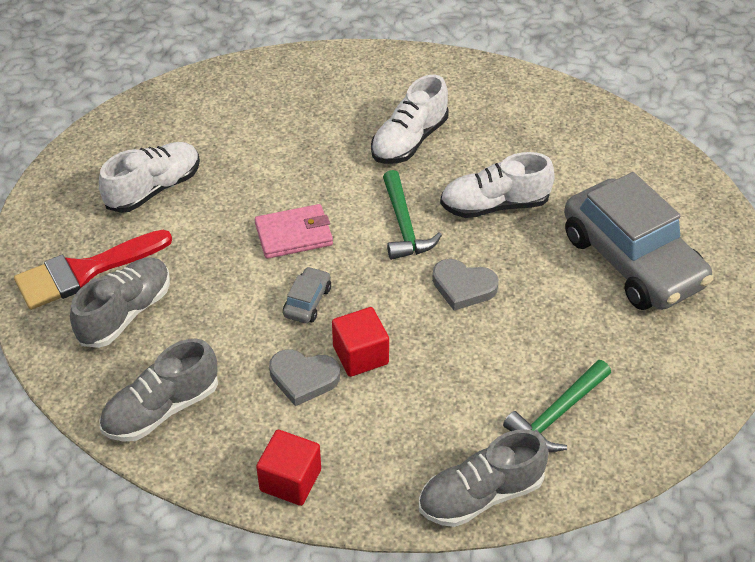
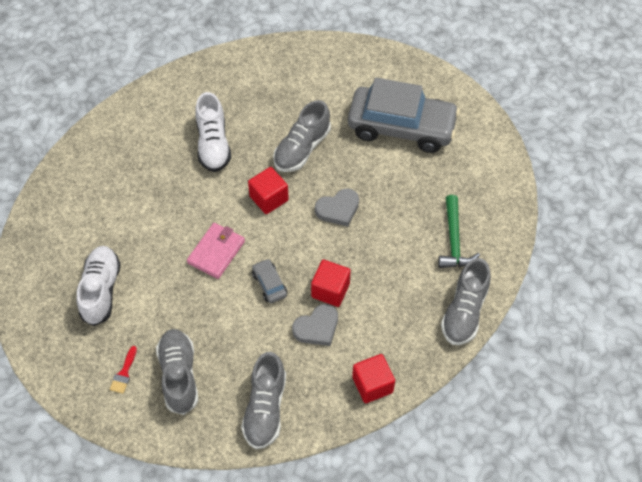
camera: 45 degrees left, 10 degrees up
(84, 271) = (124, 373): red brush -> red brush, size x0.42
(404, 225) = (269, 198): green hammer -> red cube
(494, 205) = (302, 148): white shoe -> grey shoe

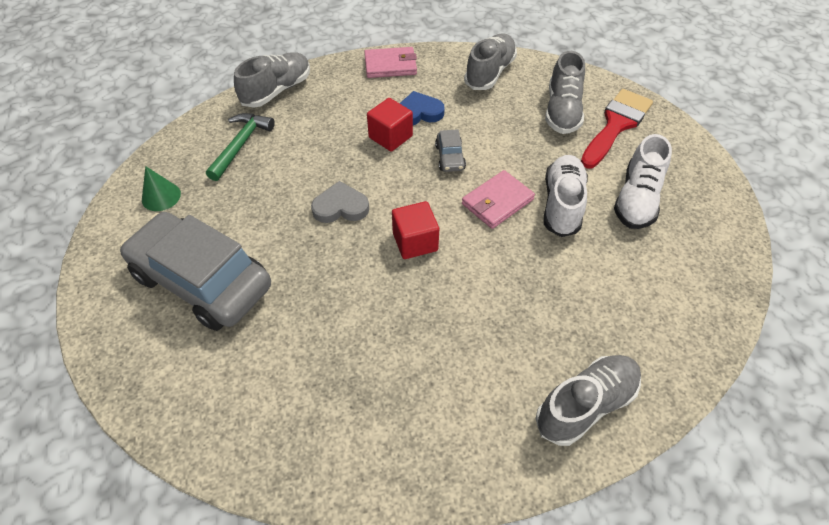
camera: 160 degrees left, 5 degrees down
(124, 373) = (616, 125): red brush -> red brush, size x2.38
(213, 144) = (462, 336): white shoe -> white shoe (562, 204)
(302, 148) = (345, 292): grey shoe -> grey shoe (585, 405)
(317, 327) = (418, 113): grey heart -> blue heart
(372, 385) = (390, 65): red cube -> pink wallet
(480, 176) = (161, 196): none -> green cone

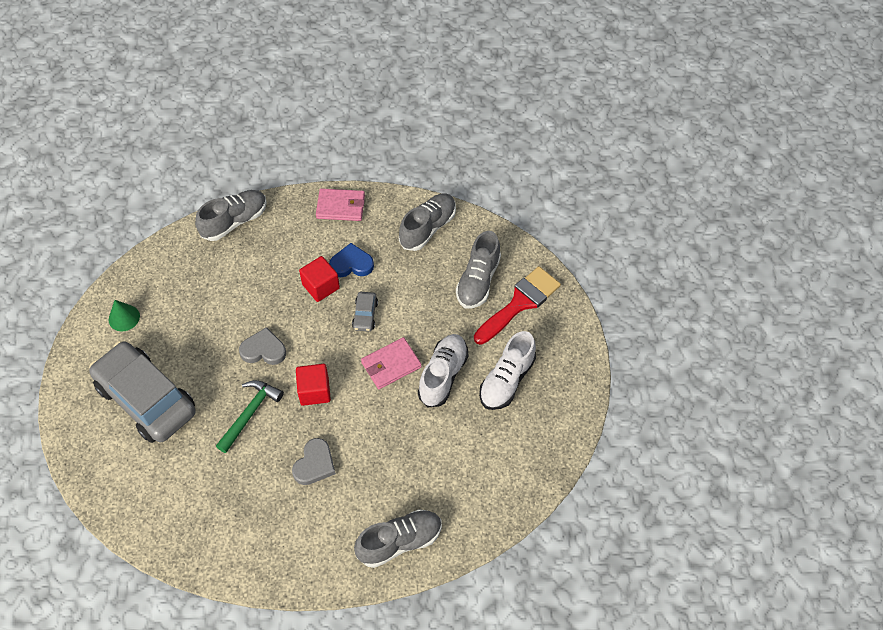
camera: 10 degrees right, 5 degrees up
(240, 145) = (194, 276): green hammer -> green hammer (250, 413)
(440, 325) = (314, 464): none -> grey heart

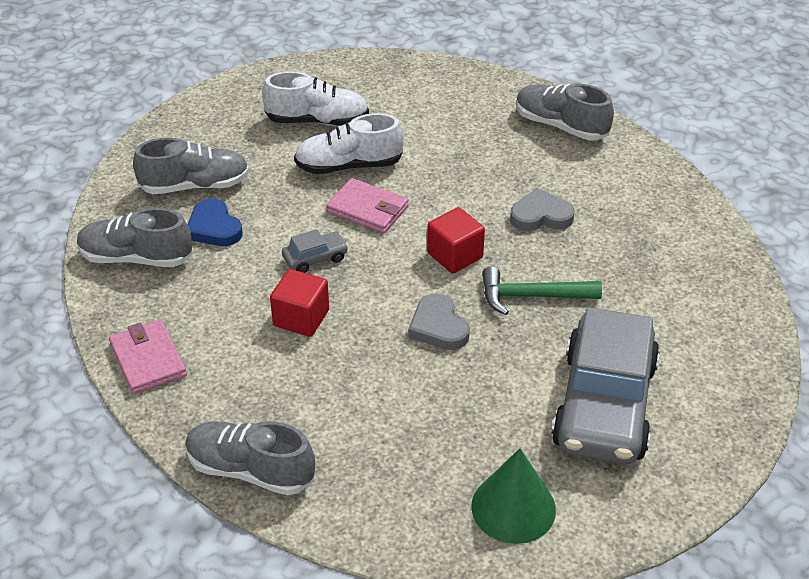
camera: 120 degrees left, 15 degrees down
(124, 318) = (513, 507): green cone -> green cone, size x1.54
(351, 264) = (244, 304): blue heart -> blue heart (214, 228)
(520, 303) = (206, 144): red brush -> none

